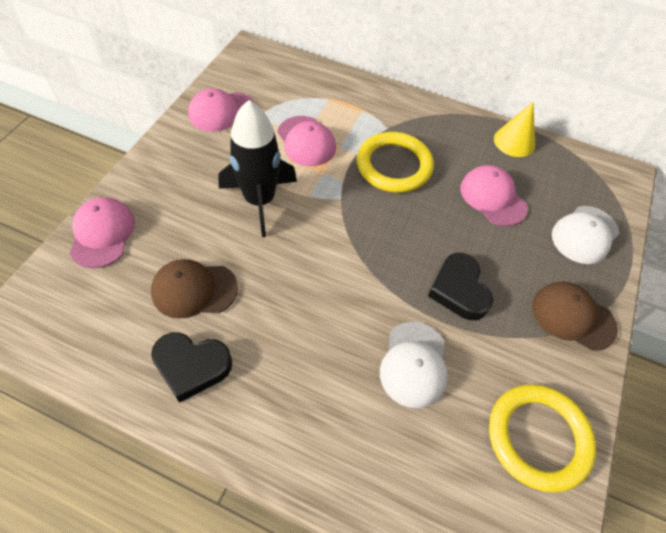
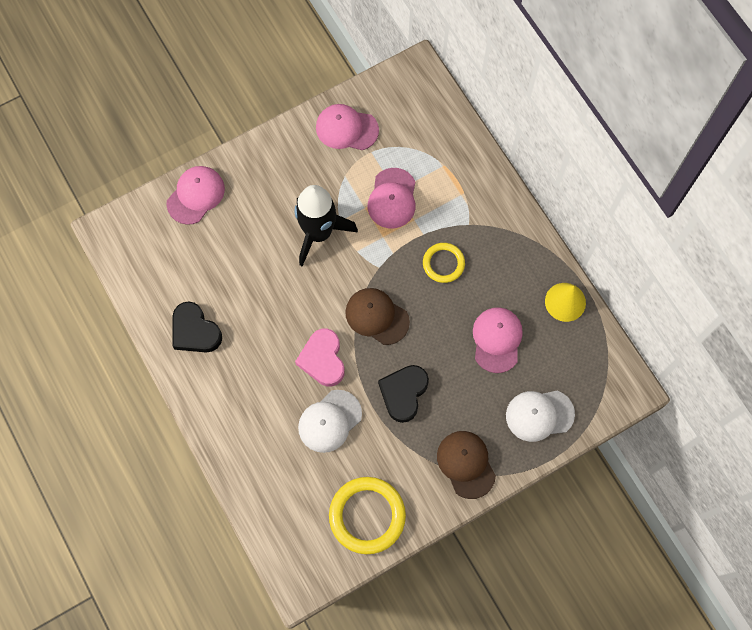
camera: 40 degrees right, 15 degrees up
(194, 290) = (228, 278): brown cap -> brown cap (377, 316)
(356, 308) = (323, 359): none -> pink heart
(394, 166) = (443, 263): yellow ring -> yellow ring, size x0.59

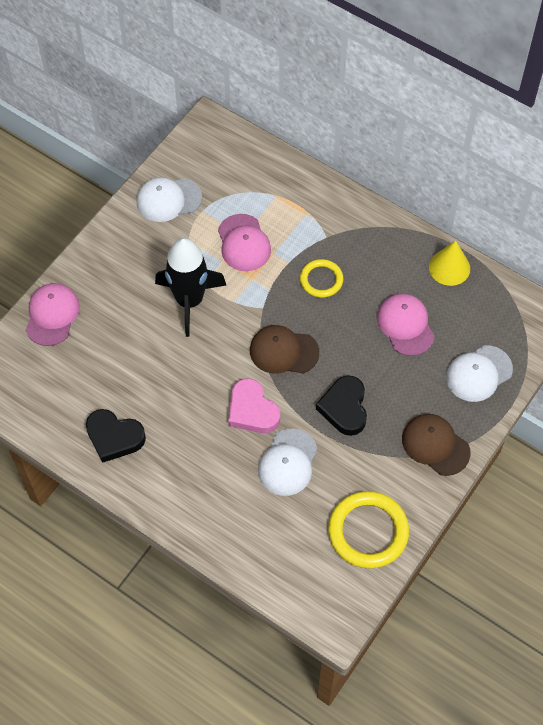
camera: 25 degrees left, 10 degrees down
(346, 129) = (168, 200): pink cap -> white cap

